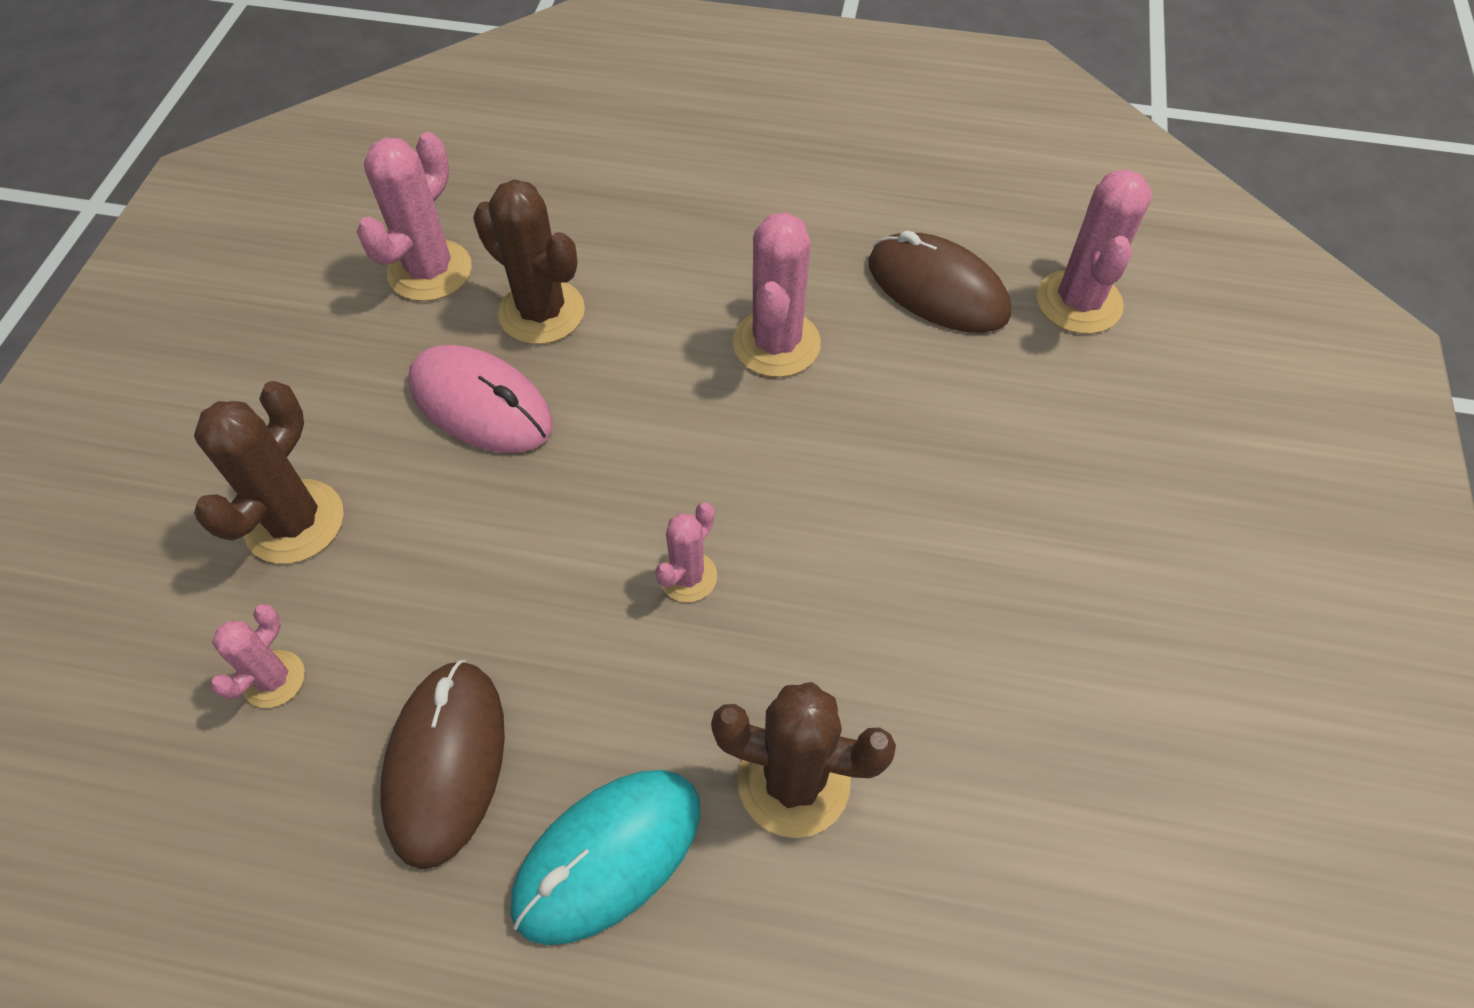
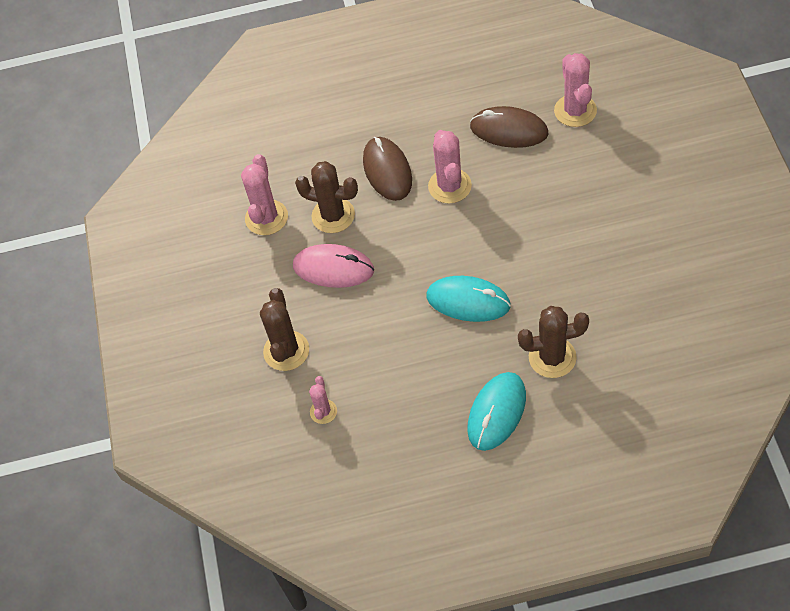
camera: 15 degrees left, 0 degrees up
(446, 763) = (414, 409): brown mouse -> brown mouse (387, 171)
(688, 576) = (468, 301): pink cactus -> turquoise mouse

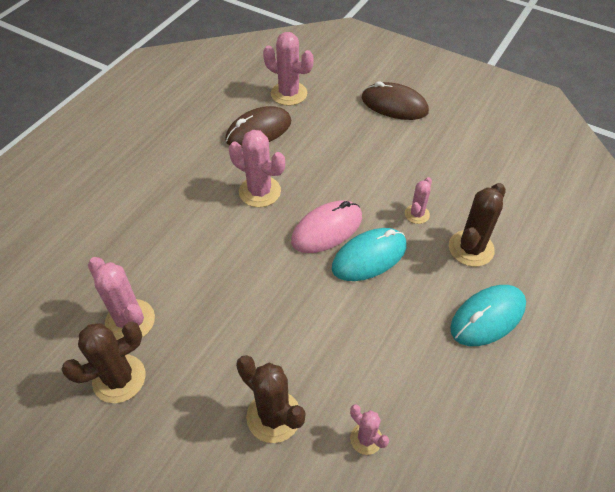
camera: 55 degrees left, 5 degrees down
(333, 215) = (190, 276): brown cactus -> brown cactus (119, 378)
(333, 268) = (237, 315): pink mouse -> pink mouse (327, 229)
(387, 171) = (198, 213): brown mouse -> brown mouse (394, 105)
(496, 412) = (487, 317): turquoise mouse -> turquoise mouse turned 75 degrees clockwise
(546, 298) = (417, 214): none -> pink cactus

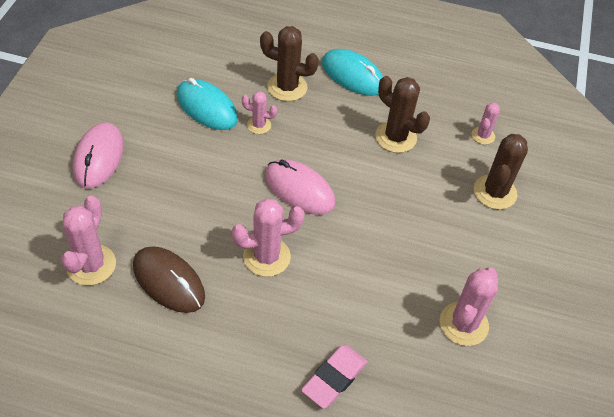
camera: 110 degrees left, 0 degrees up
(119, 378) = (519, 311): brown cactus -> brown cactus (395, 137)
(130, 211) = (334, 378): none -> pink eraser
(259, 191) = (266, 257): pink cactus -> pink cactus turned 60 degrees clockwise
(369, 257) = (321, 153): turquoise mouse -> turquoise mouse (207, 107)
(394, 105) = (98, 158): brown mouse -> pink mouse

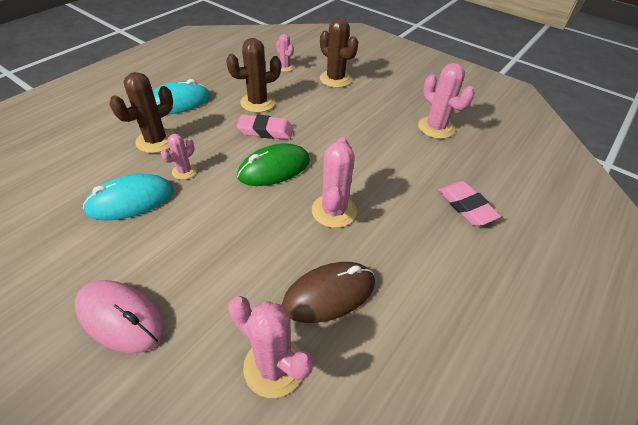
camera: 65 degrees left, 5 degrees down
(299, 189) = (274, 168): pink mouse -> green mouse
(352, 162) = (266, 131): none -> pink eraser

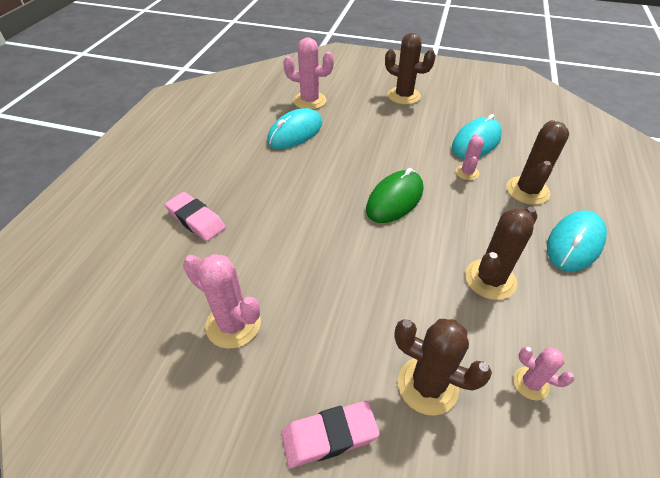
camera: 160 degrees right, 0 degrees up
(120, 317) = (404, 96): pink mouse -> brown cactus
(266, 131) = (440, 239): pink eraser -> pink eraser (329, 436)
(329, 294) = (295, 132): brown mouse -> turquoise mouse
(334, 211) = (318, 180): pink cactus -> none

